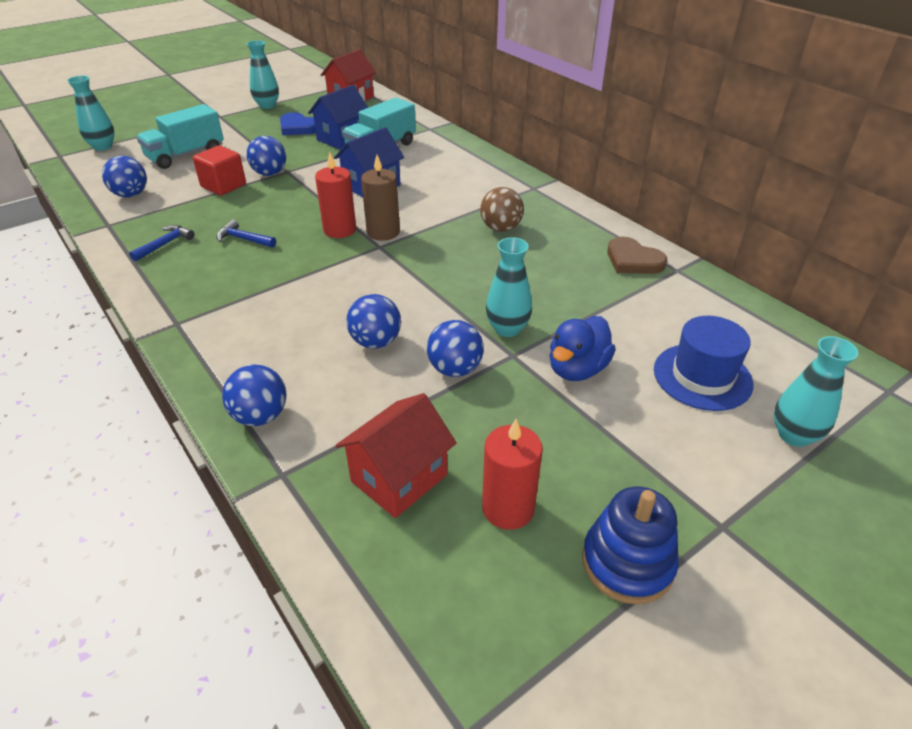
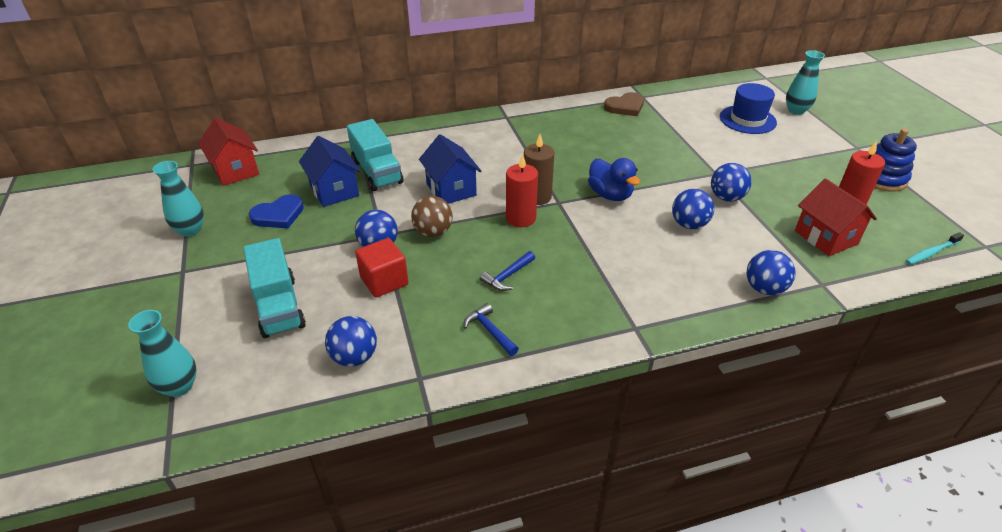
camera: 70 degrees left, 0 degrees up
(407, 627) = (931, 252): none -> turquoise toothbrush
(501, 228) = (559, 143): brown ball -> brown ball (433, 232)
(507, 329) = (687, 169): turquoise vase -> none
(577, 369) = (734, 155): blue duck -> blue duck (610, 195)

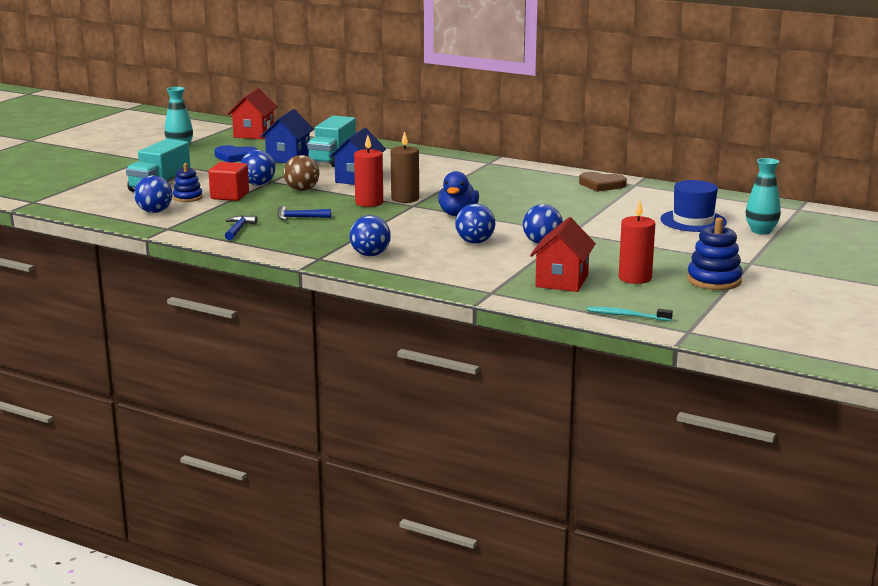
camera: 45 degrees right, 20 degrees down
(179, 386) = (66, 191): turquoise vase -> none
(347, 310) = (188, 197): none -> blue stacking toy
(764, 288) = (444, 278): blue ball -> blue ball (370, 255)

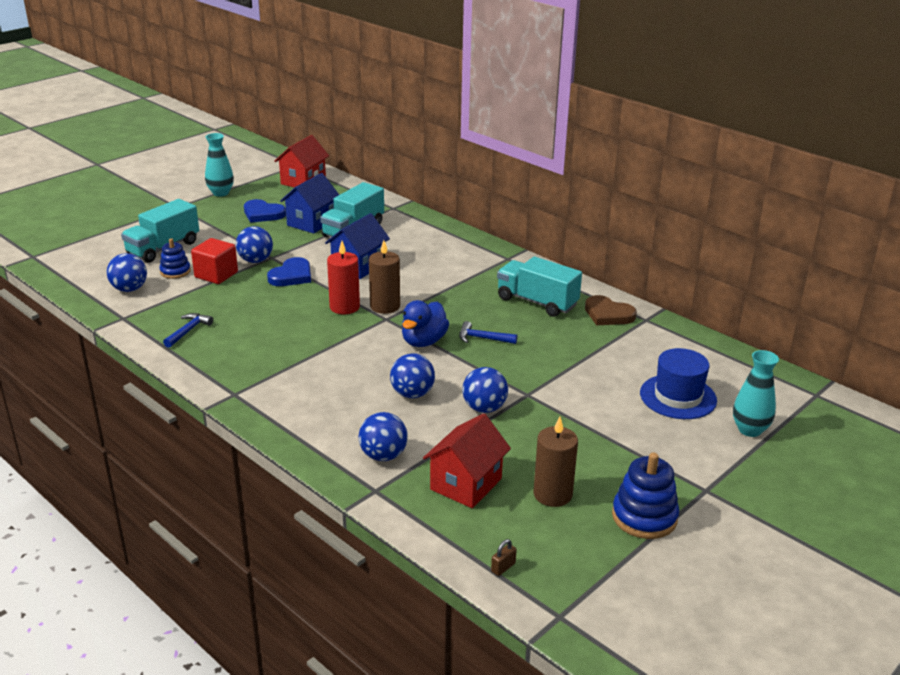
camera: 15 degrees right, 10 degrees up
(299, 218) = (259, 321): blue hammer -> blue hammer (482, 338)
(302, 190) = (291, 276): brown ball -> blue heart
(370, 255) = (290, 397): blue ball -> blue ball (383, 455)
(536, 184) = (537, 302): none -> turquoise truck
(626, 315) = (503, 567): turquoise toothbrush -> brown padlock
(635, 278) = (552, 494): red candle -> brown candle

